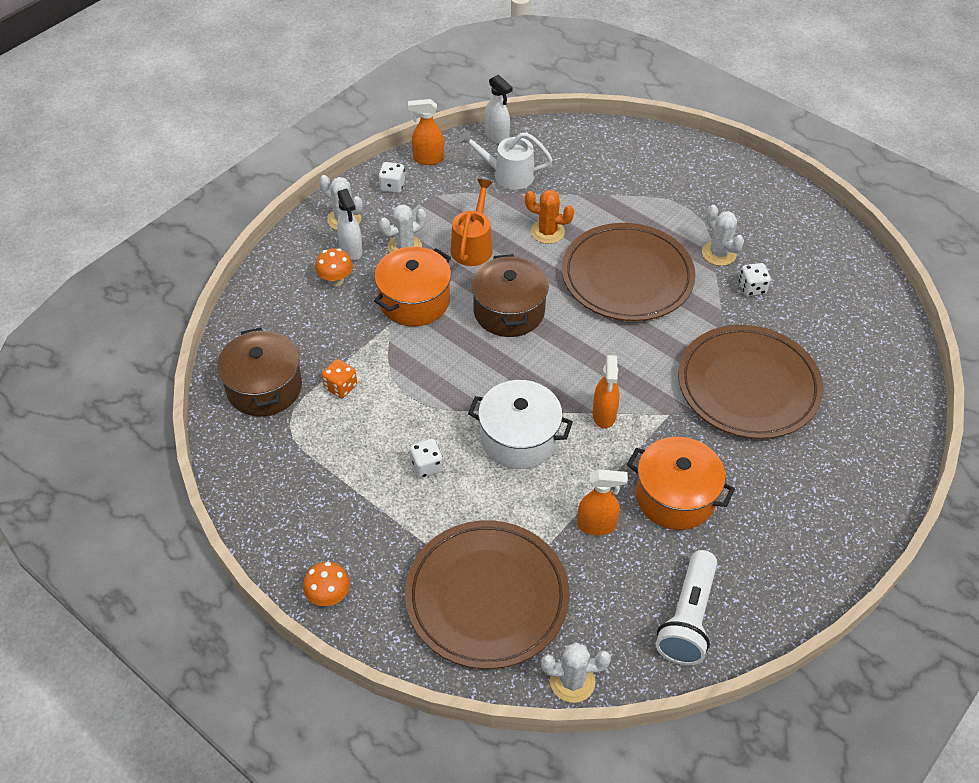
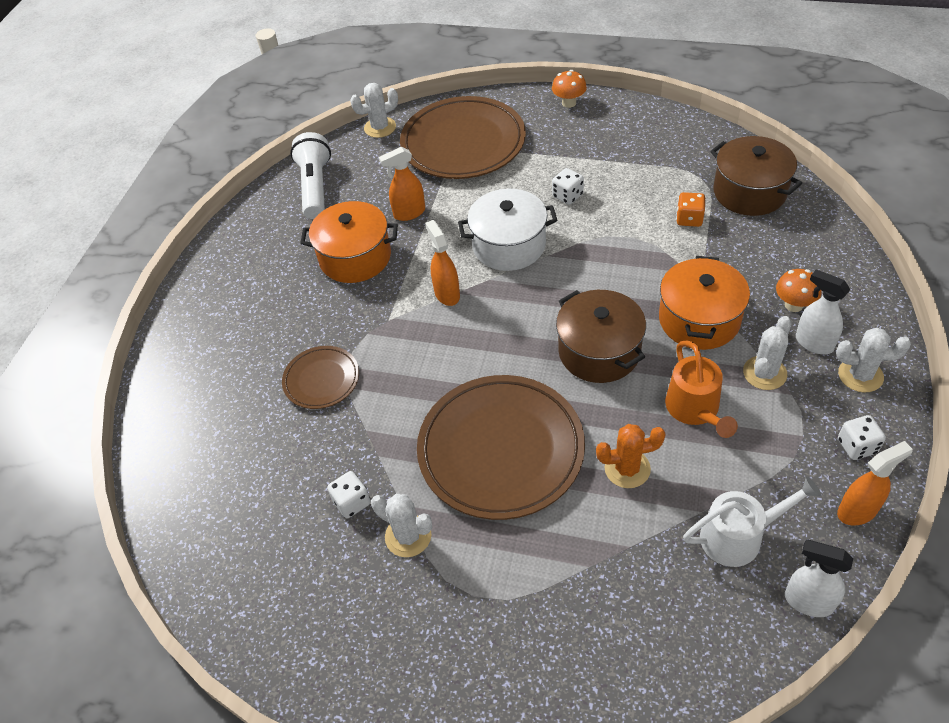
camera: 160 degrees right, 0 degrees up
(748, 386) = (321, 380): brown plate -> brown plate, size x0.50

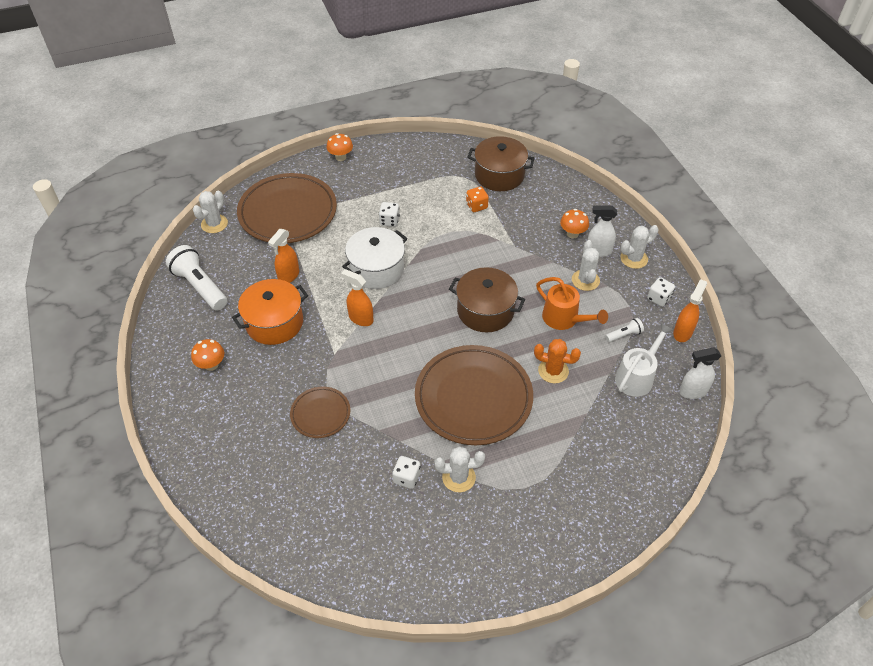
camera: 40 degrees left, 0 degrees up
(261, 274) = (211, 365): none -> orange mushroom
(627, 469) = (553, 371): orange cactus -> orange cactus turned 60 degrees clockwise
(699, 319) = (528, 265): orange pot -> none
(764, 471) = (624, 335): none -> white flashlight

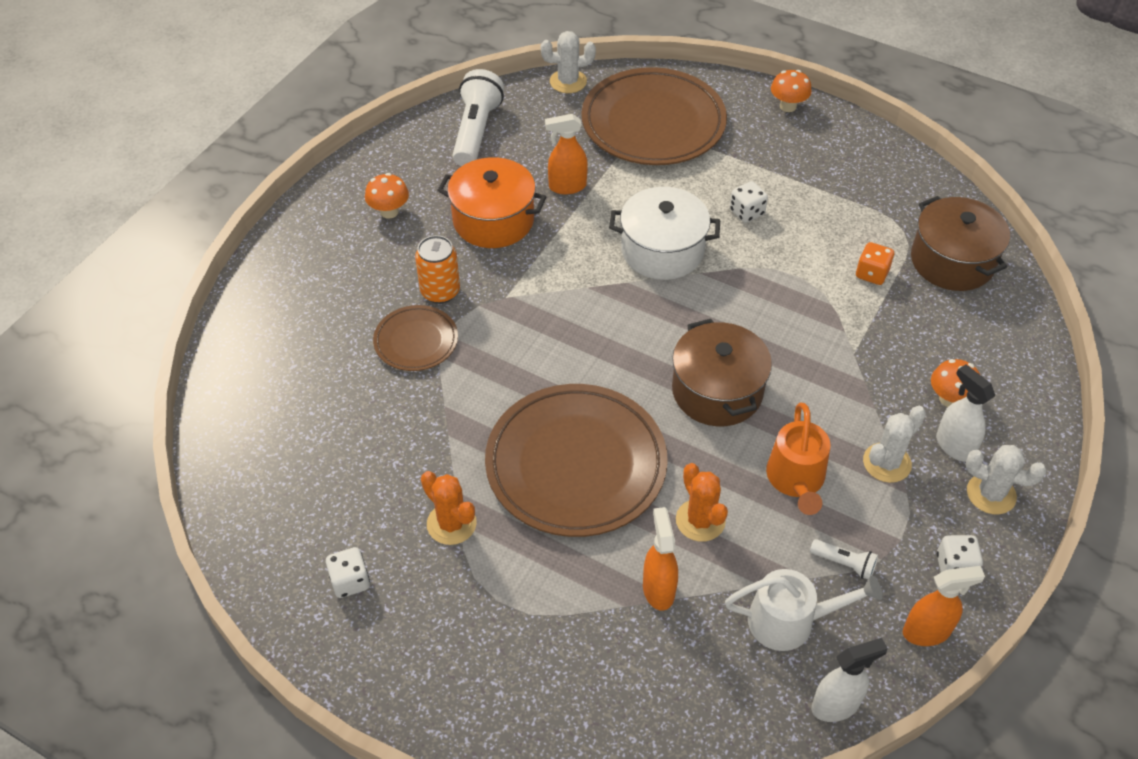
camera: 50 degrees right, 0 degrees up
(298, 380) = (440, 291): none -> orange can
(360, 319) = (577, 286): orange spray bottle -> orange spray bottle (658, 589)
(407, 478) = (406, 474): white dice -> white dice (350, 581)
(458, 477) = (451, 523): white cactus -> orange cactus
(692, 392) = (835, 705): white spray bottle -> white spray bottle turned 120 degrees clockwise

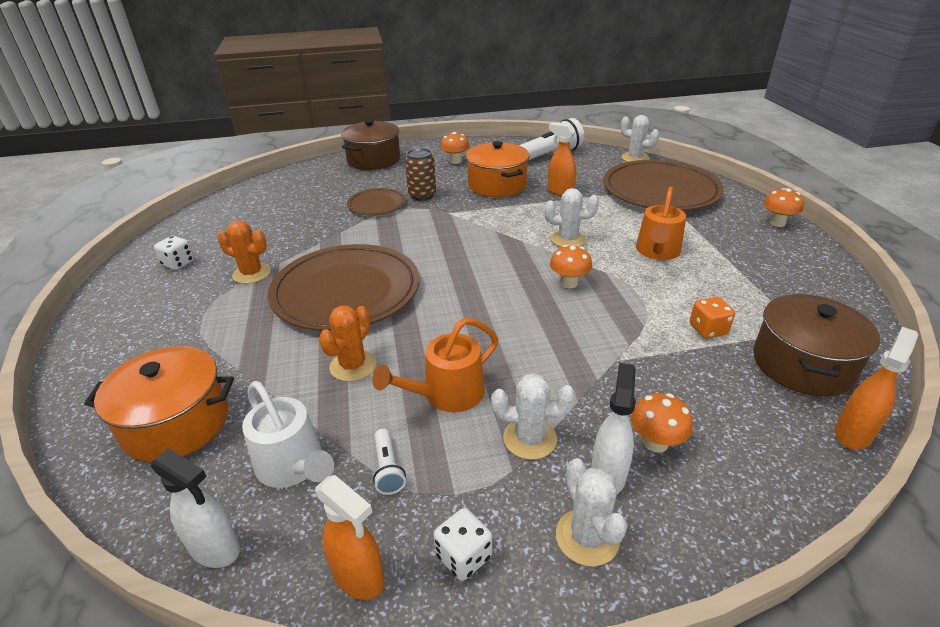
camera: 50 degrees right, 15 degrees down
(440, 291) = (422, 195): orange can -> brown can
(451, 523) = (251, 273): orange cactus -> orange cactus turned 75 degrees counterclockwise
(658, 589) = (267, 377): orange spray bottle -> orange spray bottle (853, 433)
(662, 250) = (568, 239): white pot -> white cactus
(663, 682) = (176, 423): none -> orange pot
(717, 391) = (482, 315): brown pot -> brown pot (374, 160)
(730, 303) = (569, 283): none -> orange mushroom
(746, 212) = (657, 252): white dice -> orange watering can

